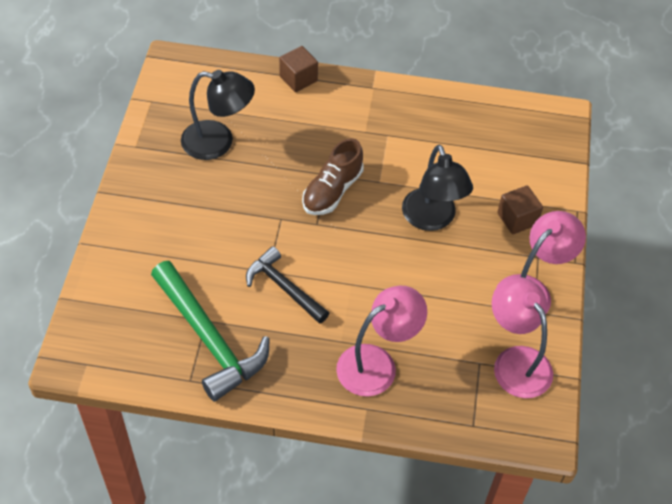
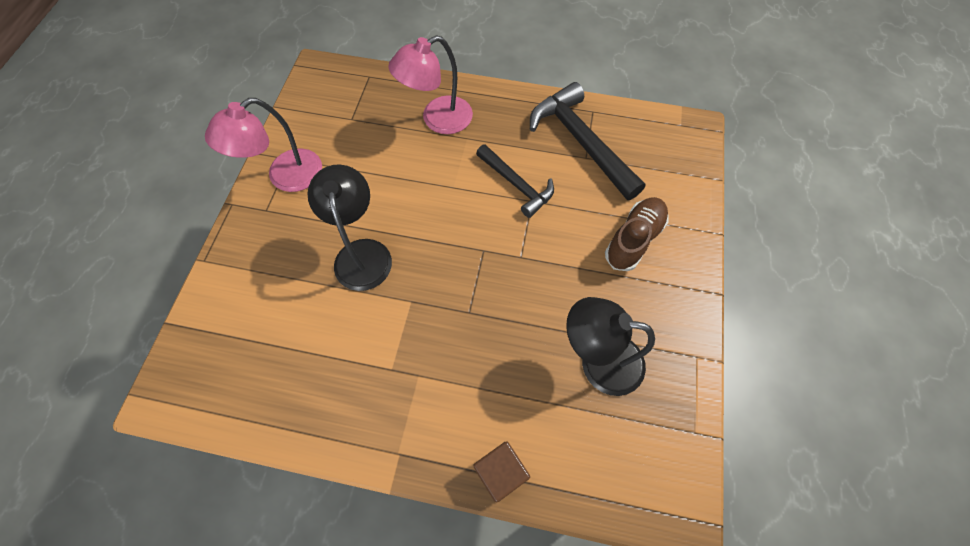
camera: 175 degrees left, 10 degrees up
(209, 339) = (581, 142): green hammer -> black hammer
(332, 191) = (464, 290): brown shoe -> brown shoe (633, 239)
(516, 361) = (320, 119): pink lamp -> none
(517, 219) = (271, 251): brown cube -> none

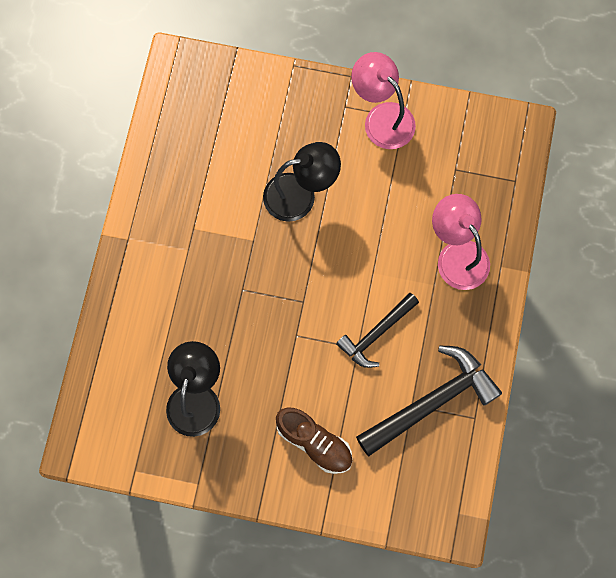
camera: 90 degrees right, 10 degrees up
(500, 472) = (111, 314): brown cube -> none

